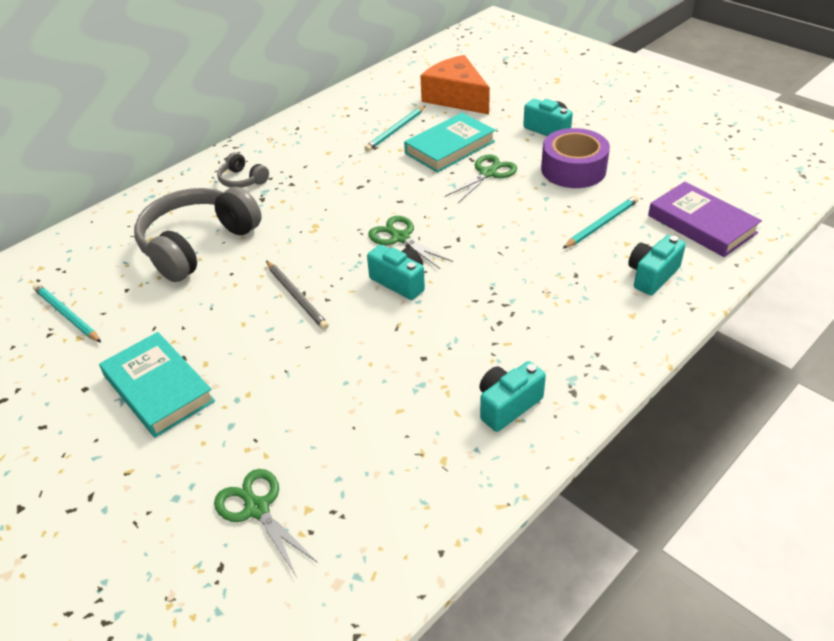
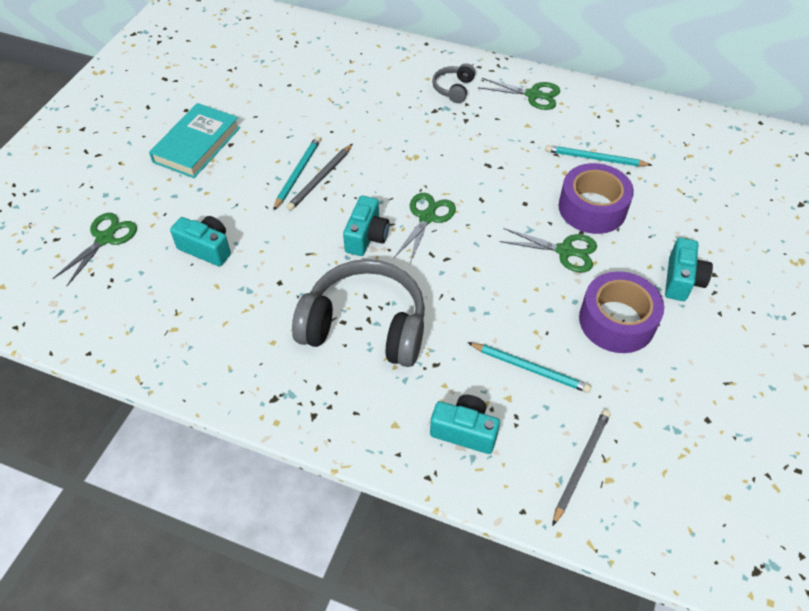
camera: 65 degrees right, 10 degrees up
(66, 315) = (251, 68): turquoise pencil -> turquoise pencil (297, 174)
(197, 244) = (356, 98): grey headphones -> grey headphones (365, 326)
(292, 139) = (533, 95): none -> green scissors
(450, 147) = (592, 208): turquoise book -> purple tape
(456, 97) = (690, 185): orange cheese -> none
(507, 405) = (243, 355): turquoise camera -> turquoise camera (206, 248)
(701, 224) = (581, 465): purple book -> grey pencil

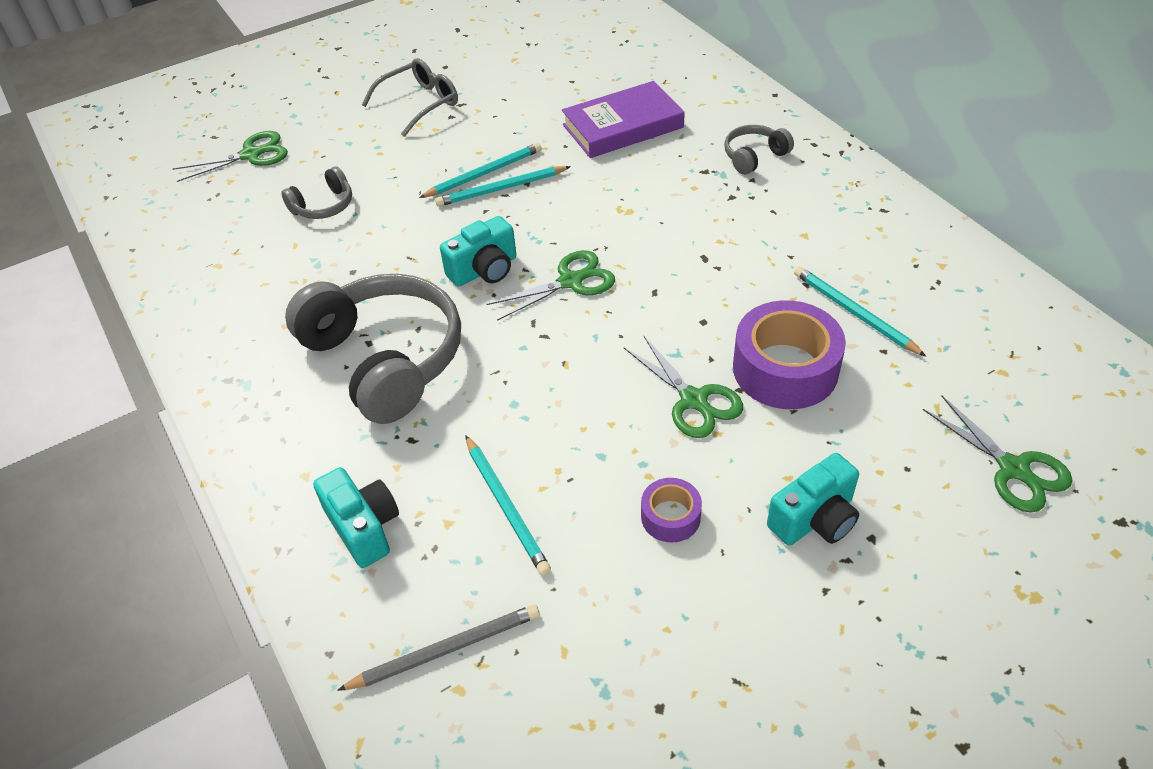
camera: 40 degrees right, 5 degrees down
(197, 145) = (419, 104): turquoise book -> grey glasses
(206, 248) = (323, 206): turquoise camera -> grey headphones
(320, 179) = (501, 189): grey pencil -> turquoise pencil
(355, 102) = (623, 126): none -> purple book
(533, 95) = (850, 203): green scissors -> green scissors (1013, 469)
(617, 321) = (670, 516): purple tape -> purple tape, size x0.51

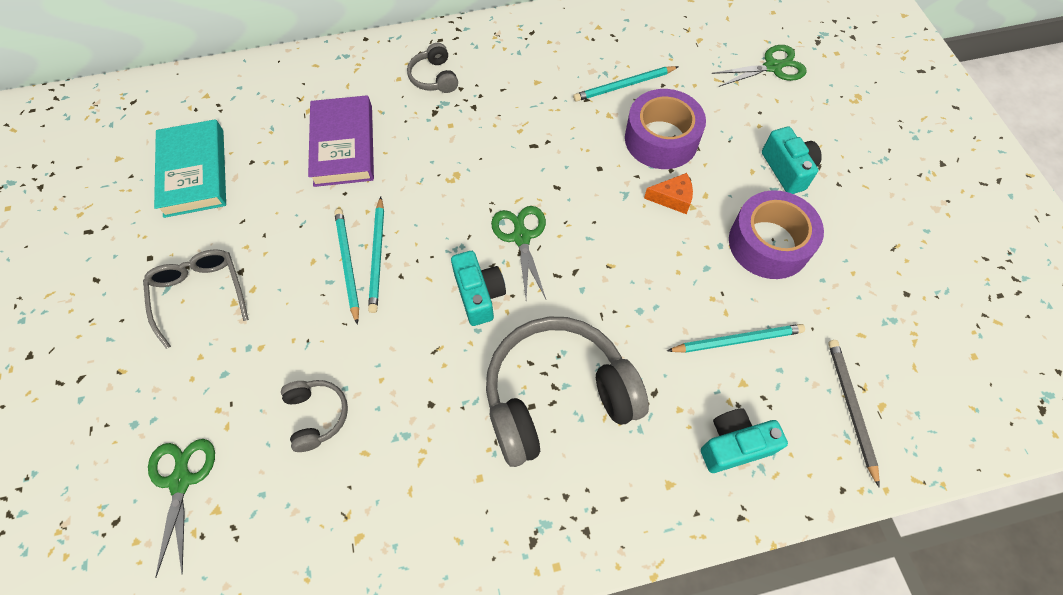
camera: 75 degrees left, 15 degrees up
(543, 56) = (194, 172): none -> turquoise book
(670, 516) = (768, 243): purple tape -> purple tape, size x1.97
(693, 400) = (672, 198): green scissors -> orange cheese

